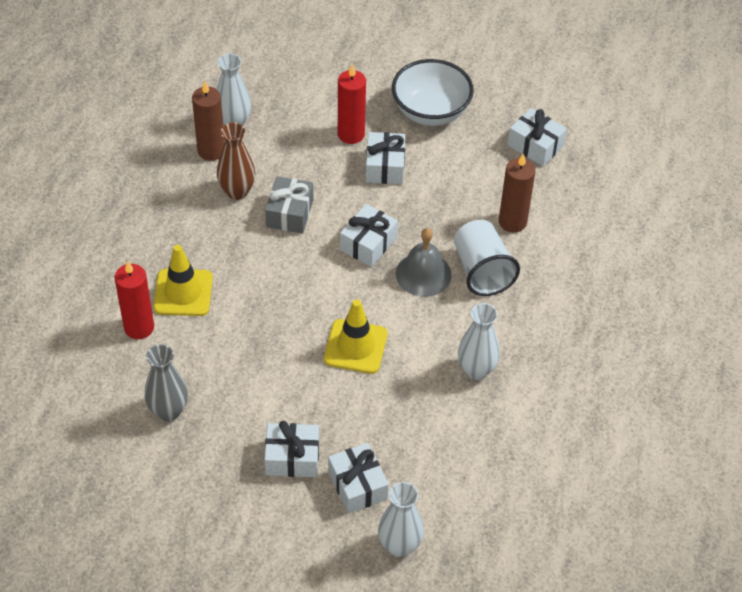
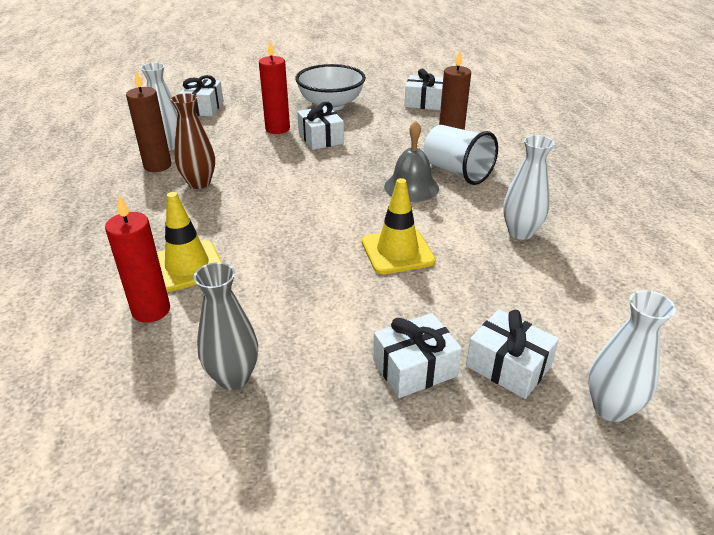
camera: 25 degrees left, 15 degrees down
(289, 213) = (259, 183): grey gift -> none
(368, 244) = (346, 182): white gift -> white gift (203, 108)

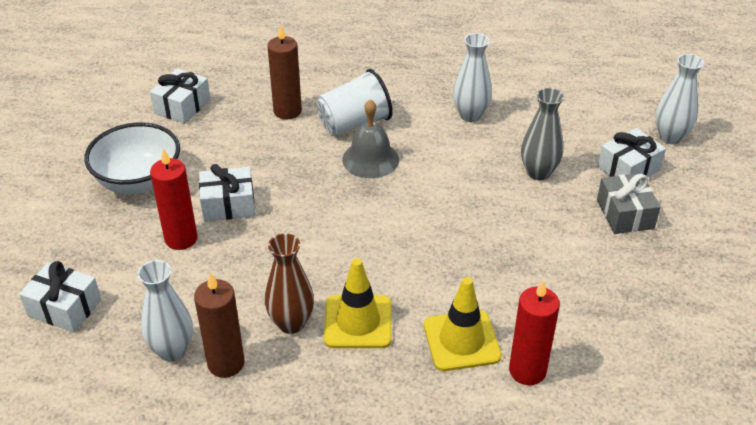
camera: 75 degrees left, 5 degrees up
(233, 377) = (624, 317): grey vase -> grey vase (538, 173)
(397, 251) = (477, 192): yellow traffic cone -> yellow traffic cone (358, 322)
(414, 368) = (625, 214): white gift -> grey gift

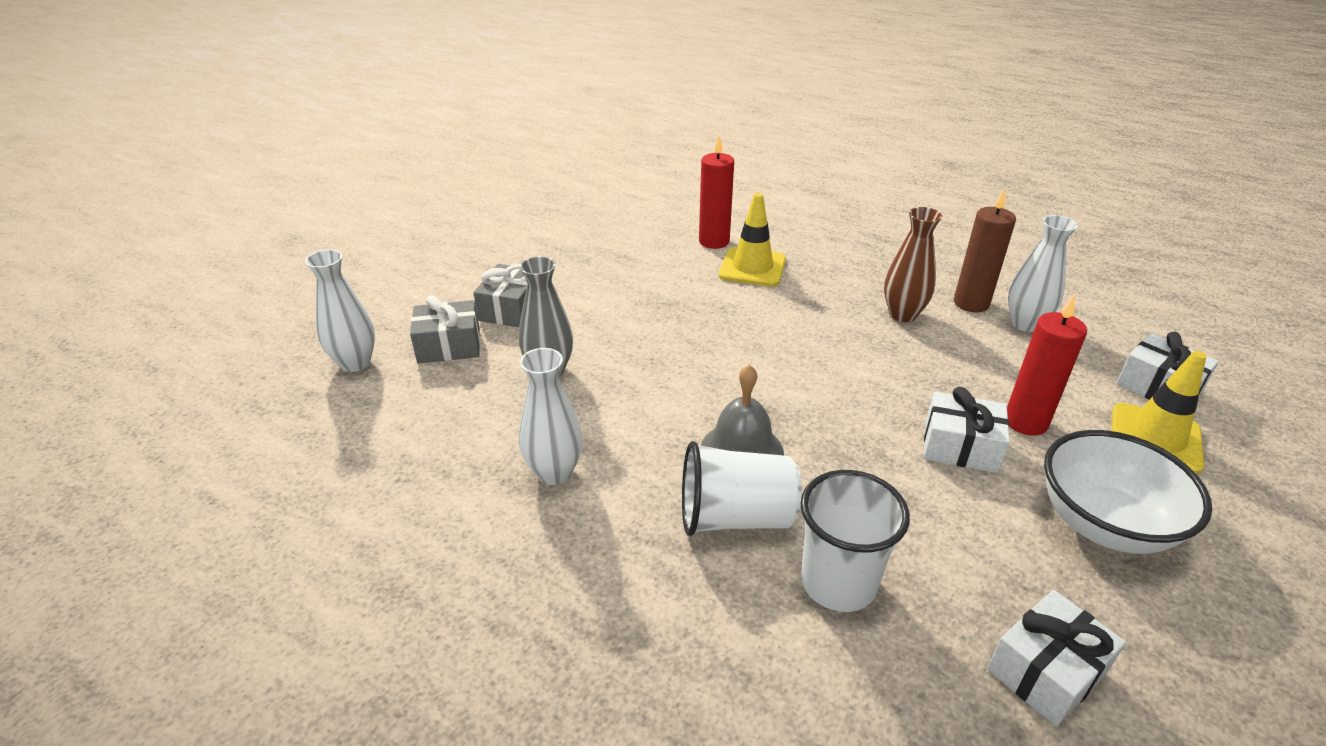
camera: 155 degrees left, 5 degrees down
(287, 111) = (838, 583): brown candle -> white cup
(358, 322) = (837, 300): yellow traffic cone -> yellow traffic cone (1155, 438)
(628, 168) = (449, 346): white gift -> grey gift

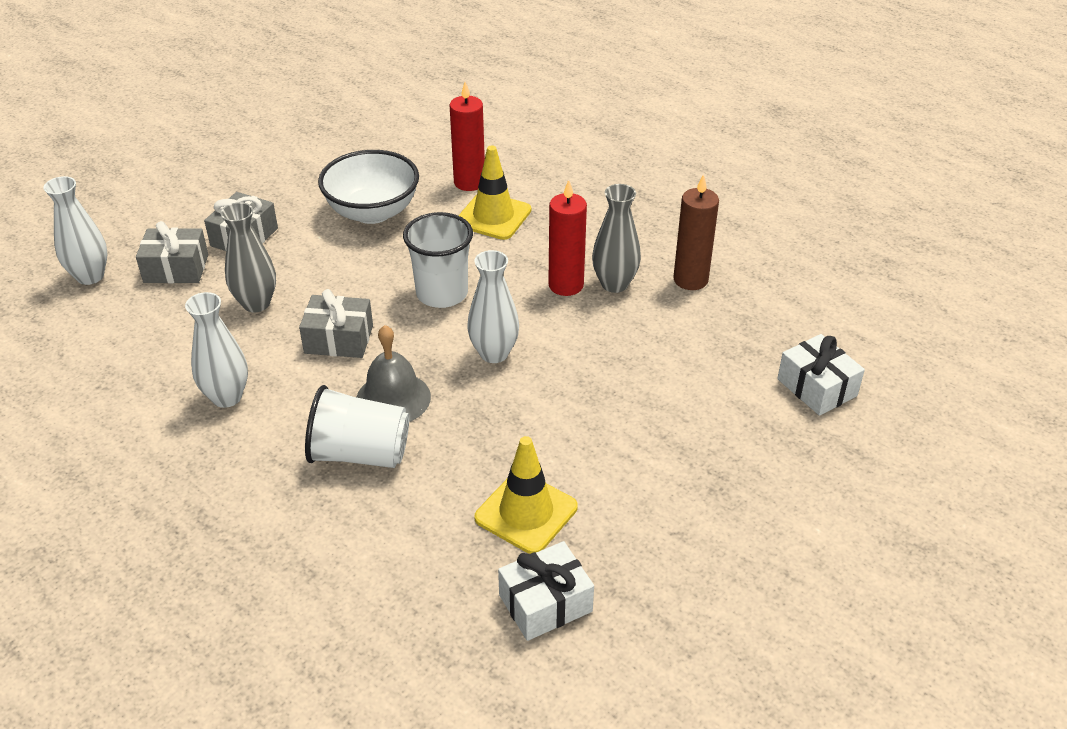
camera: 10 degrees right, 5 degrees up
(654, 396) = (339, 339): none -> grey gift
(838, 583) = (418, 516): white cup -> white cup (442, 293)
(902, 314) = (614, 284): brown vase -> grey vase
(960, 447) = (589, 419): white gift -> none
(1025, 324) = (730, 308): white vase -> white vase (494, 353)
(1025, 422) = (664, 404): red candle -> red candle (566, 285)
(1103, 524) = (672, 501): white bowl -> white bowl (372, 212)
(1155, 438) = (776, 434): yellow traffic cone -> yellow traffic cone (526, 512)

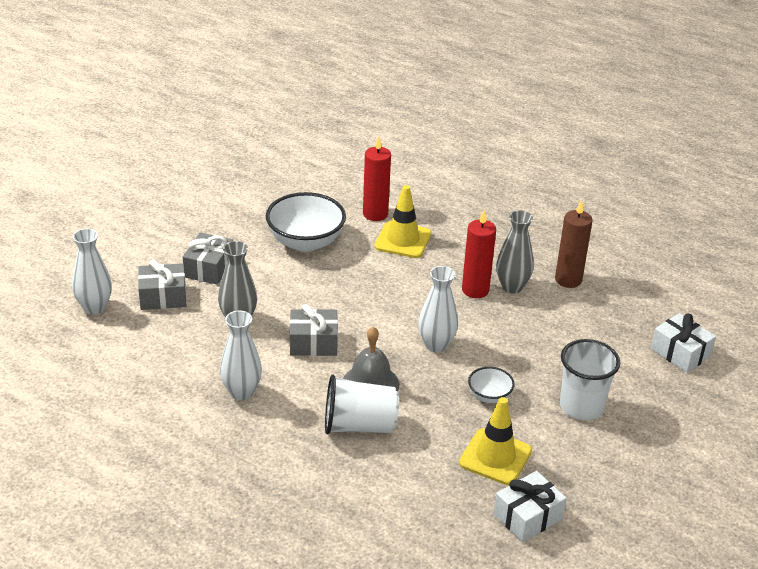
camera: 10 degrees left, 5 degrees down
(442, 293) = (382, 303): white cup -> white cup (581, 407)
(543, 427) = (489, 396): none -> white bowl

